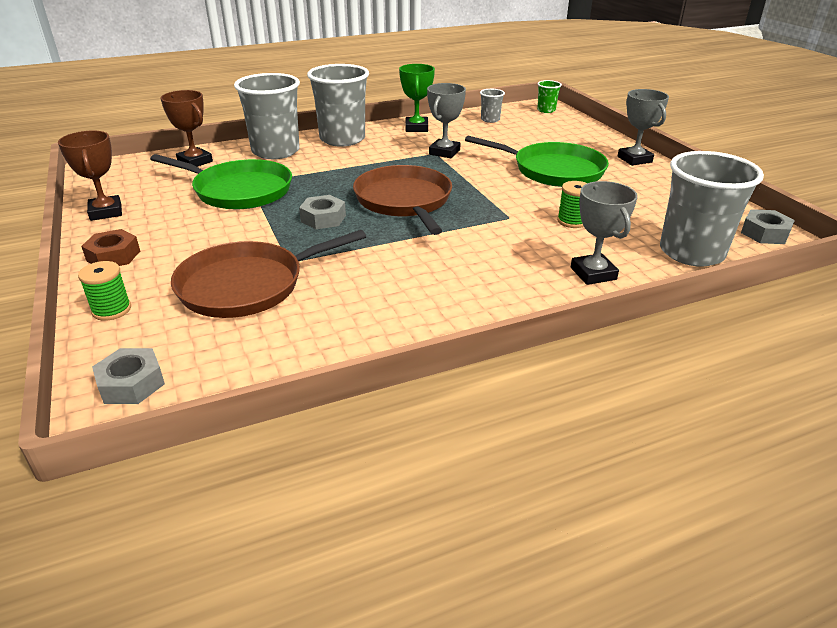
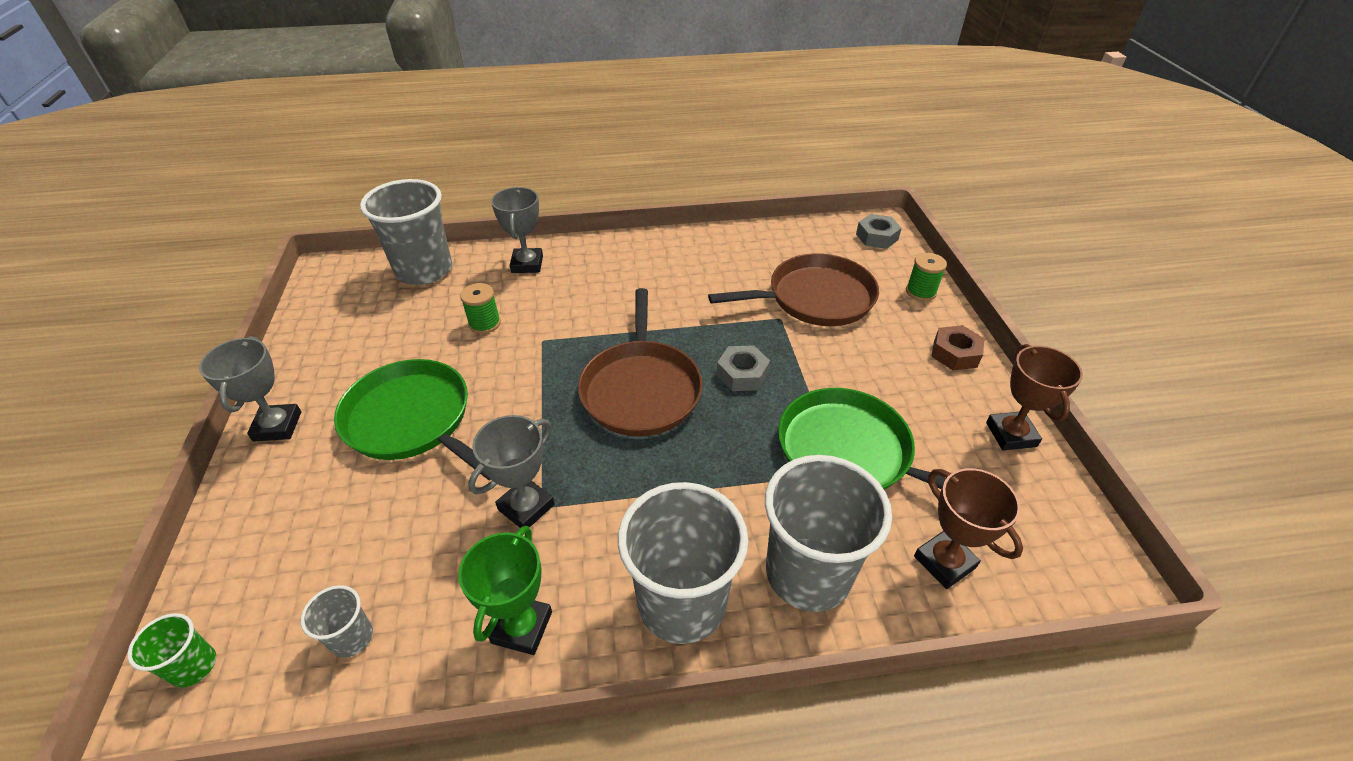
camera: 165 degrees left, 10 degrees up
(764, 233) = (331, 279): grey nut -> none

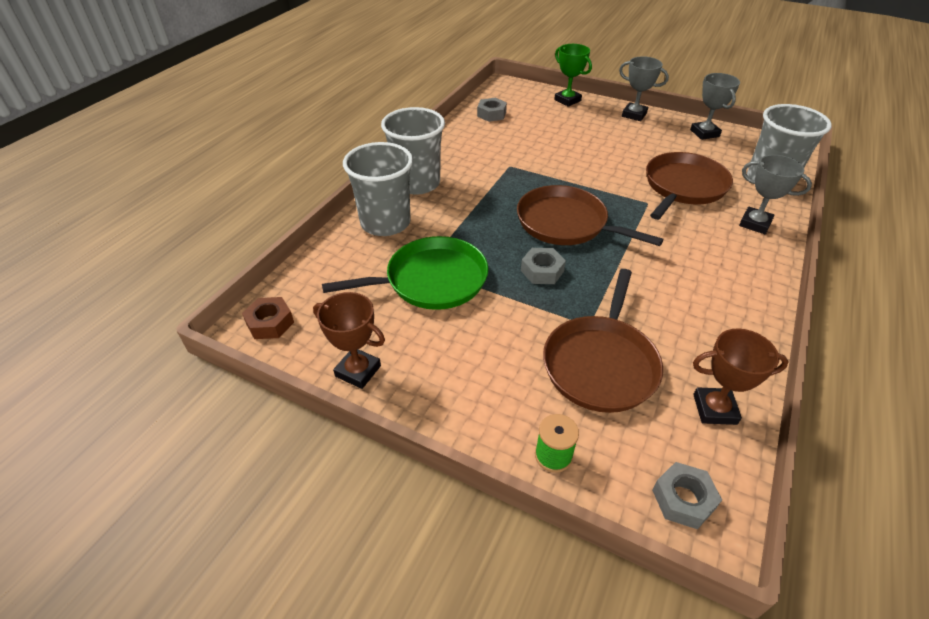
camera: 125 degrees right, 0 degrees up
(194, 666) = (513, 89): green cup -> none
(352, 638) = (491, 114): grey cup -> grey nut
(413, 420) = (606, 147): green pan -> none
(485, 324) = (683, 187): green spool -> brown pan
(522, 627) = (453, 145): green trophy -> green trophy (567, 100)
(526, 507) = (514, 162): grey trophy -> grey trophy (704, 133)
(944, 562) = (333, 270): brown trophy -> brown trophy (714, 409)
(955, 353) = (455, 408): brown nut -> brown nut (270, 323)

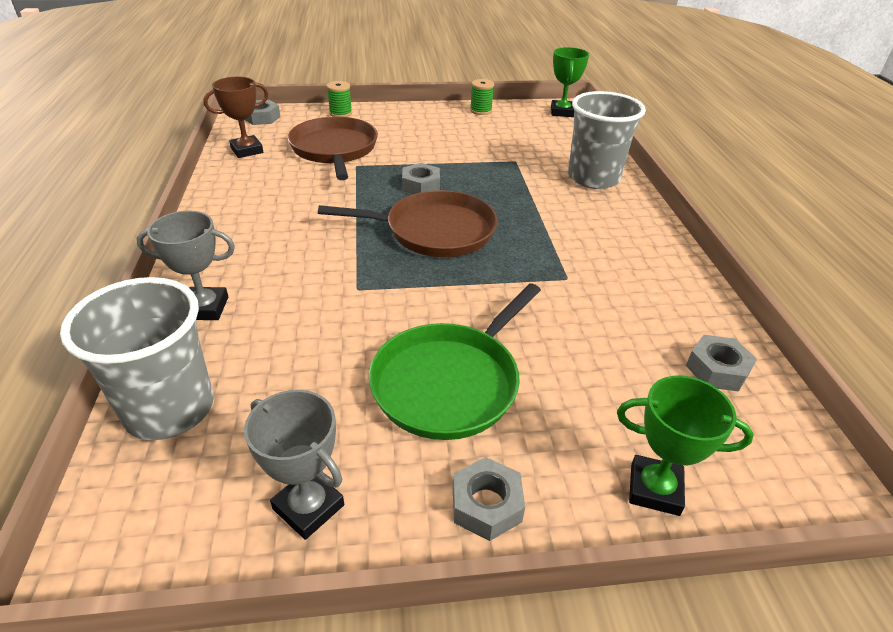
camera: 145 degrees right, 5 degrees down
(270, 323) = (562, 112): brown nut -> green trophy
(358, 371) = (481, 110): brown trophy -> green spool
(417, 183) = (628, 220): grey cup -> none
(431, 280) = (499, 155): green pan -> green pan (450, 382)
(634, 115) = (486, 505): grey trophy -> grey nut
(683, 187) = (316, 334): brown pan -> none

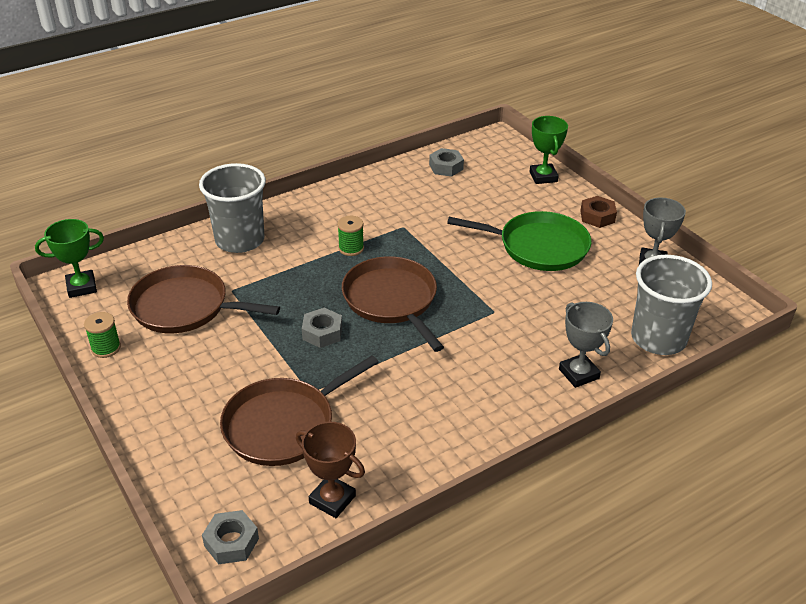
camera: 115 degrees left, 0 degrees up
(340, 113) = (175, 468): green spool -> green spool (351, 248)
(486, 505) = (597, 216): grey nut -> brown nut
(507, 140) = (185, 307): none -> brown pan

